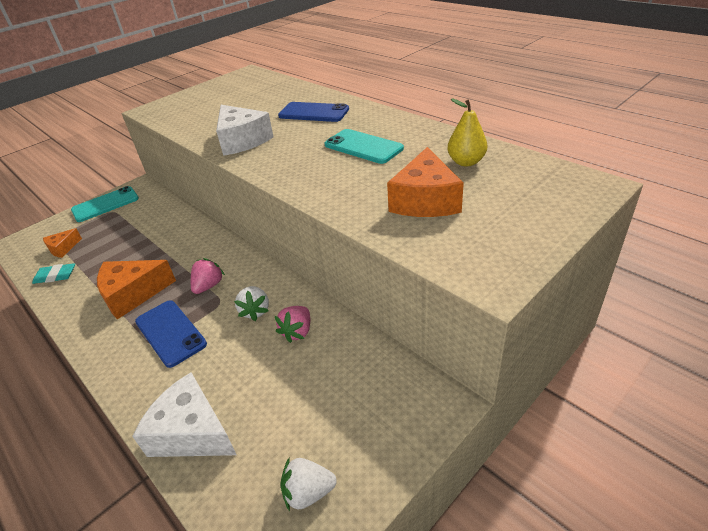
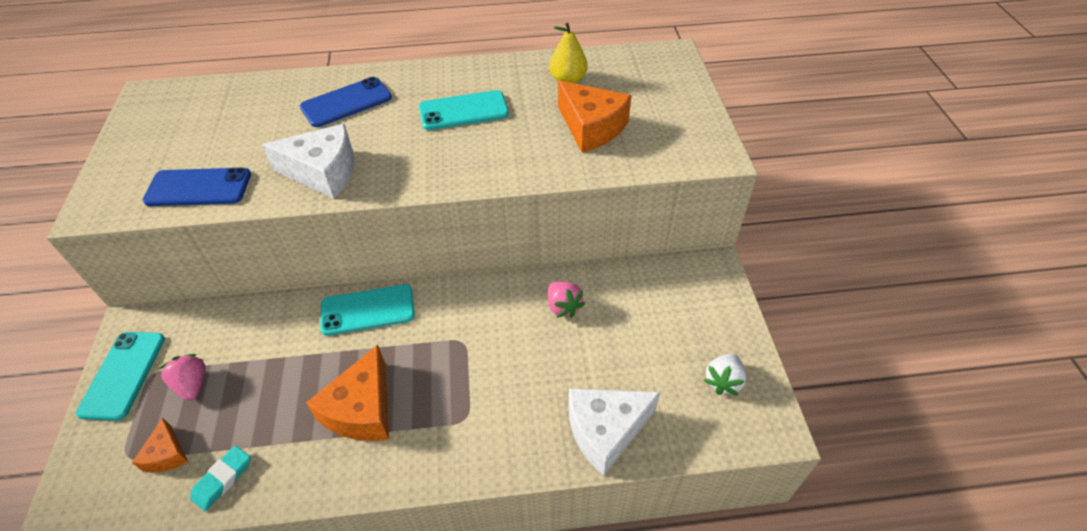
camera: 55 degrees left, 10 degrees up
(170, 333) = (463, 399): blue phone -> blue phone (198, 187)
(208, 286) = (427, 340): pink strawberry -> pink strawberry (192, 384)
(212, 248) = (368, 310): none -> turquoise phone
(255, 311) = (505, 322): white strawberry -> none

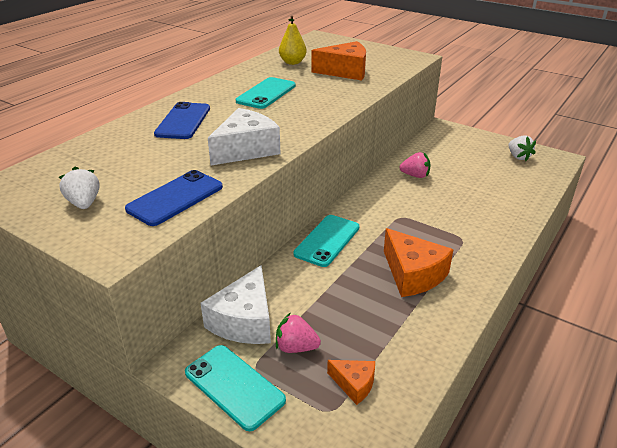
camera: 50 degrees left, 15 degrees down
(156, 148) = (84, 203): none -> white strawberry
(222, 479) = (410, 360): turquoise eraser -> none
(605, 431) = (517, 199): white cheese -> white cheese (244, 321)

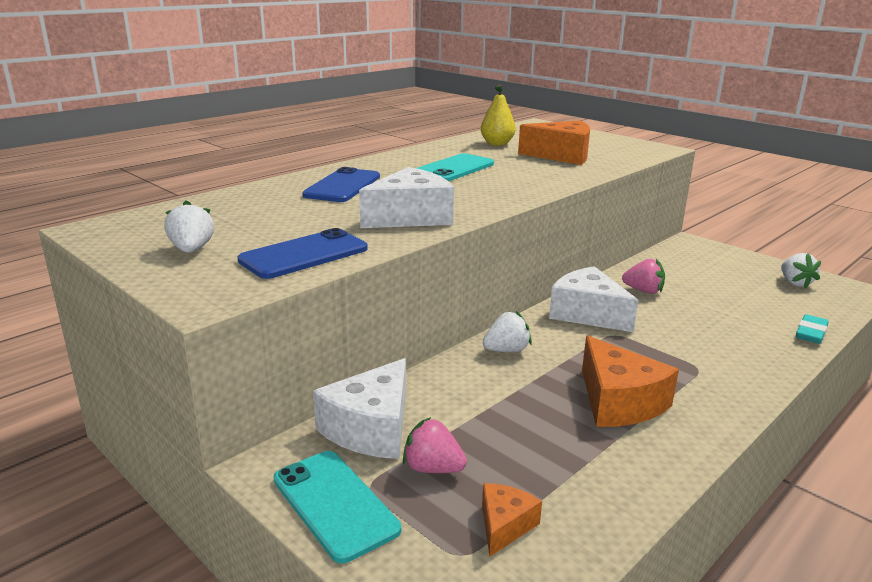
camera: 10 degrees right, 10 degrees down
(327, 240) = (506, 350): turquoise phone -> white strawberry
(354, 384) = (504, 525): orange cheese -> orange cheese turned 105 degrees counterclockwise
(379, 201) = (587, 314): none -> white cheese
(533, 199) = (811, 333): none -> turquoise eraser

